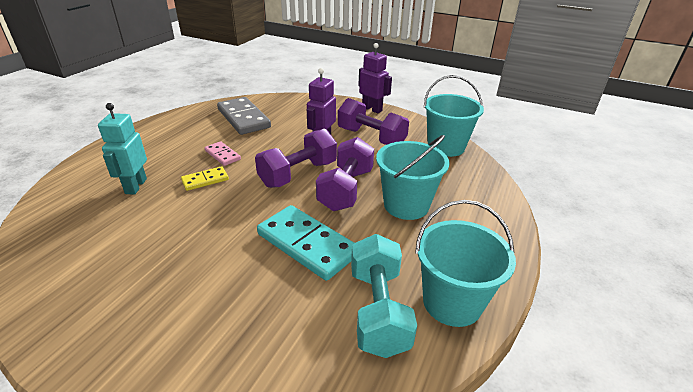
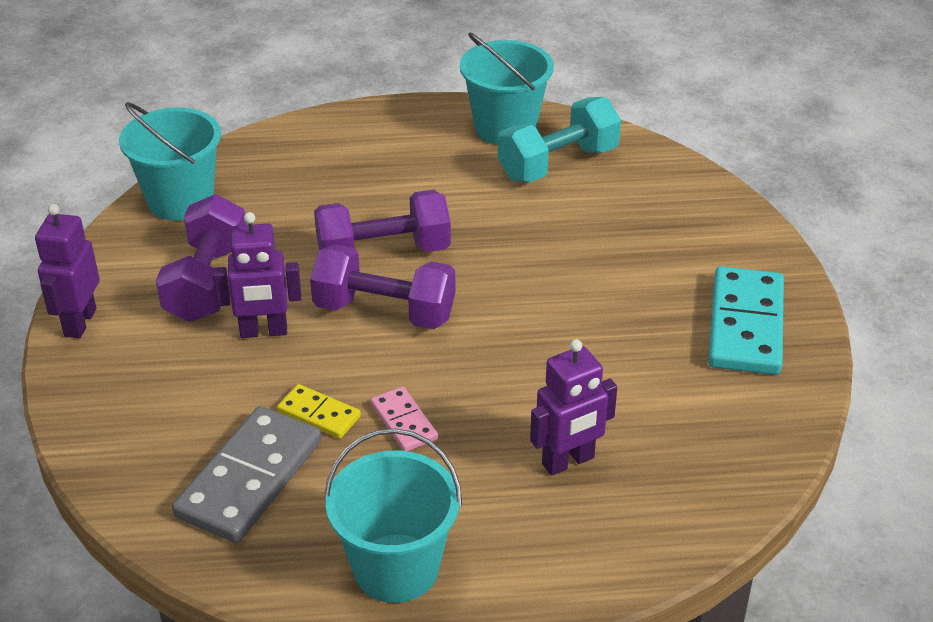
camera: 120 degrees left, 5 degrees up
(135, 186) = (568, 461): turquoise robot -> purple robot
(205, 180) = (485, 396): yellow domino -> yellow domino (319, 414)
(222, 155) = (403, 422): pink domino -> pink domino turned 45 degrees counterclockwise
(307, 244) = (518, 239): turquoise domino -> turquoise domino (745, 325)
(406, 205) = (374, 194): turquoise bucket -> turquoise bucket (396, 568)

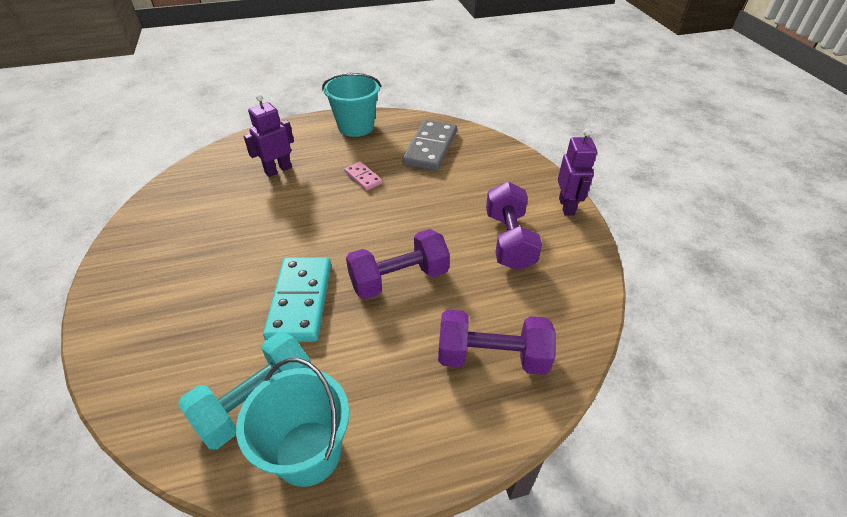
camera: 170 degrees right, 5 degrees up
(180, 200) = (572, 306): turquoise bucket -> none
(263, 331) = (457, 214): purple robot -> none
(319, 414) = (408, 176): yellow domino -> none
(384, 311) = (387, 235): purple dumbbell -> purple dumbbell (492, 356)
(745, 325) = (149, 254): turquoise domino -> turquoise domino (301, 301)

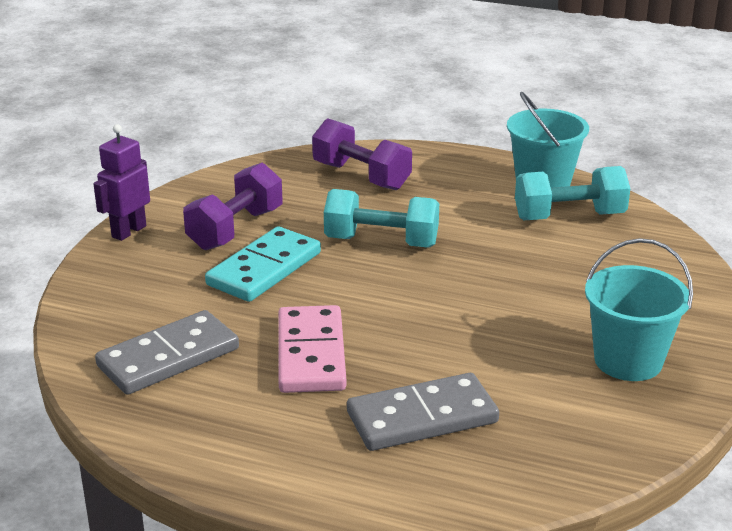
camera: 145 degrees left, 15 degrees down
(278, 170) = (422, 417): purple robot -> grey domino
(301, 301) = (493, 260): turquoise domino -> turquoise domino (264, 269)
(356, 127) = (229, 447): turquoise bucket -> turquoise bucket (628, 361)
(363, 177) = (310, 354): pink domino -> pink domino, size x1.94
(399, 279) = (381, 242): purple dumbbell -> turquoise dumbbell

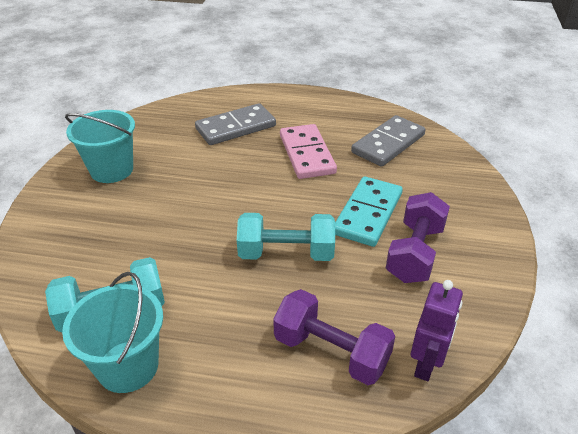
camera: 170 degrees right, 10 degrees up
(128, 231) = (500, 239): purple robot -> purple robot (426, 364)

